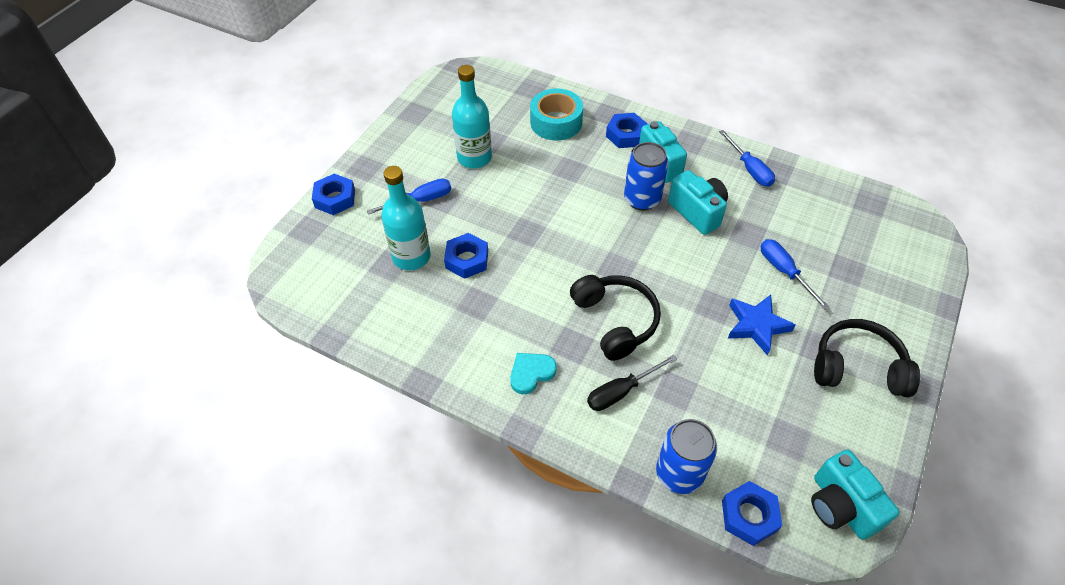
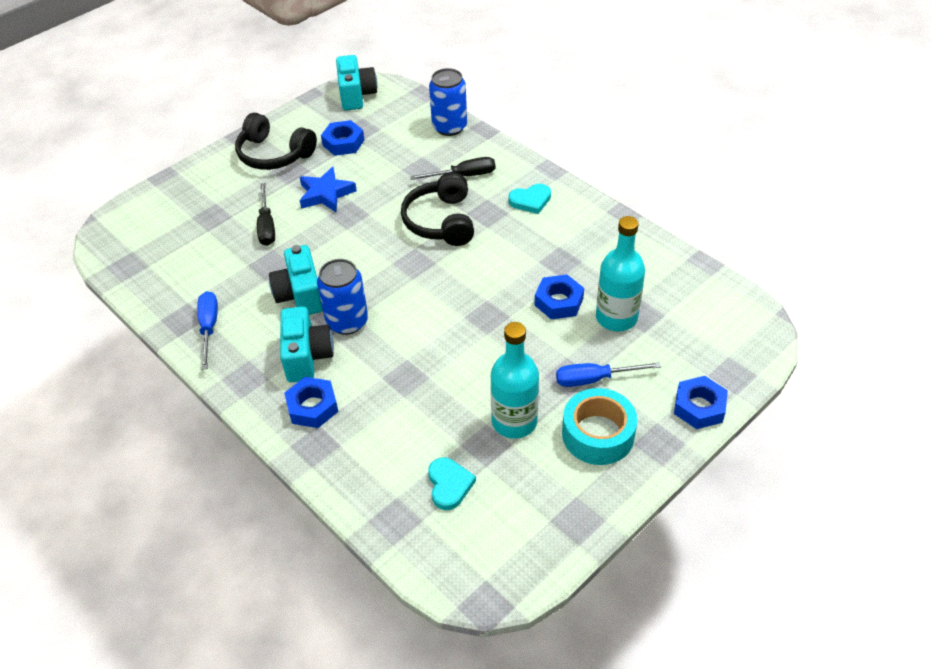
camera: 160 degrees left, 5 degrees down
(505, 112) = (449, 485): none -> turquoise heart
(556, 122) = (388, 449): turquoise tape -> turquoise tape (598, 434)
(749, 516) = (418, 102): blue nut -> blue nut (343, 143)
(784, 272) = (267, 226): blue screwdriver -> black screwdriver

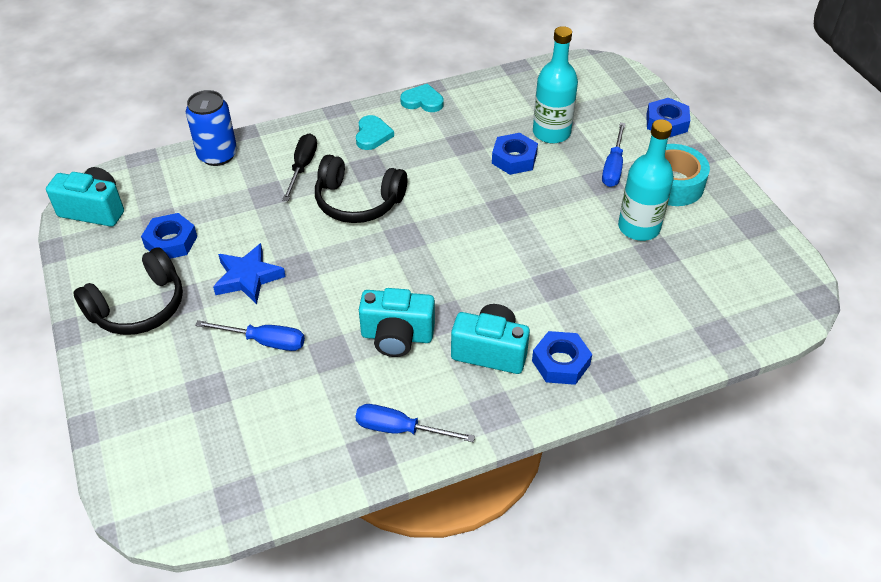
camera: 70 degrees left, 0 degrees up
(267, 226) = (264, 341): black screwdriver -> blue screwdriver
(347, 322) = (458, 308): blue can -> none
(449, 485) = (692, 288): turquoise heart -> turquoise heart (422, 101)

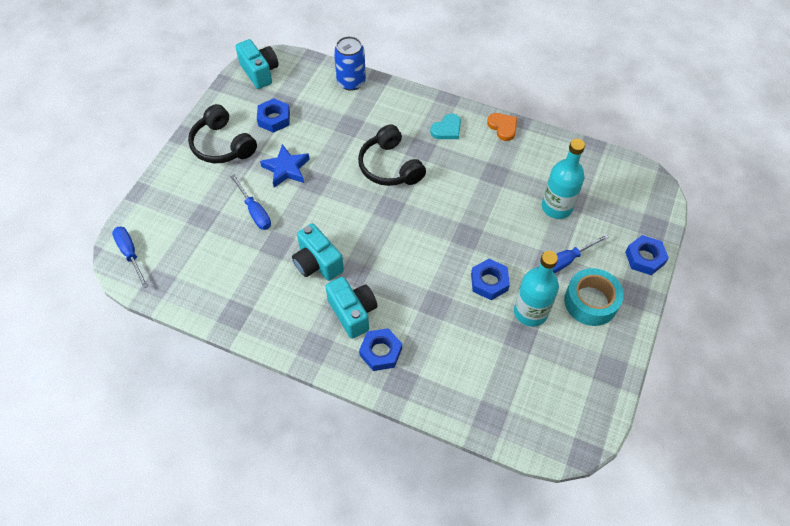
camera: 45 degrees right, 10 degrees up
(139, 307) = (222, 145): black headphones -> black headphones turned 45 degrees clockwise
(302, 167) = (385, 122): black screwdriver -> none
(400, 429) = (261, 314): blue screwdriver -> blue screwdriver (130, 254)
(422, 101) = (503, 127): turquoise heart -> orange heart
(514, 159) = (511, 207): blue nut -> blue nut (489, 282)

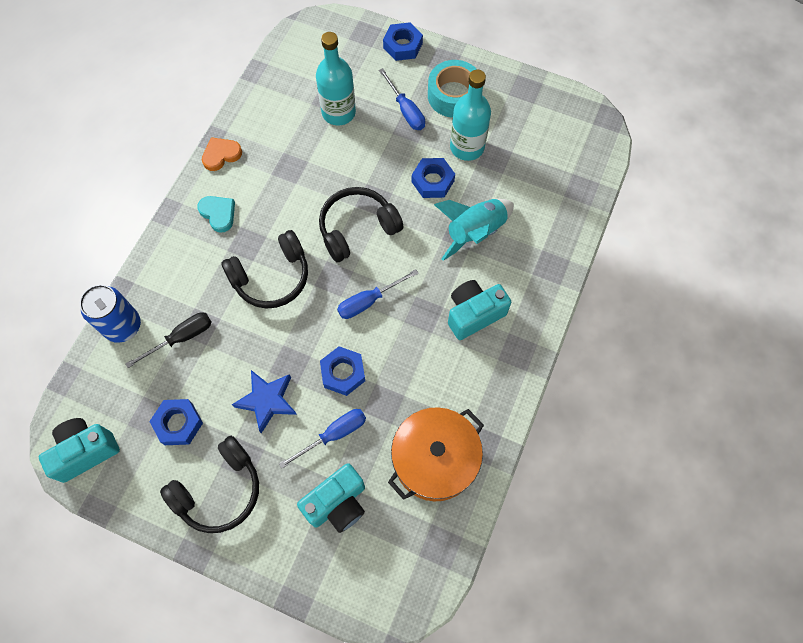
camera: 90 degrees left, 10 degrees up
(130, 254) = (397, 591): blue screwdriver -> blue screwdriver (369, 301)
(226, 280) = (435, 459): none -> orange pot
(317, 263) = (410, 354): turquoise camera -> turquoise camera (337, 503)
(340, 115) = (181, 338): none -> black screwdriver
(380, 352) = (519, 285): blue nut -> blue nut (343, 373)
(436, 224) = (357, 228): none -> black headphones
(436, 316) = (475, 232): none -> turquoise rocket

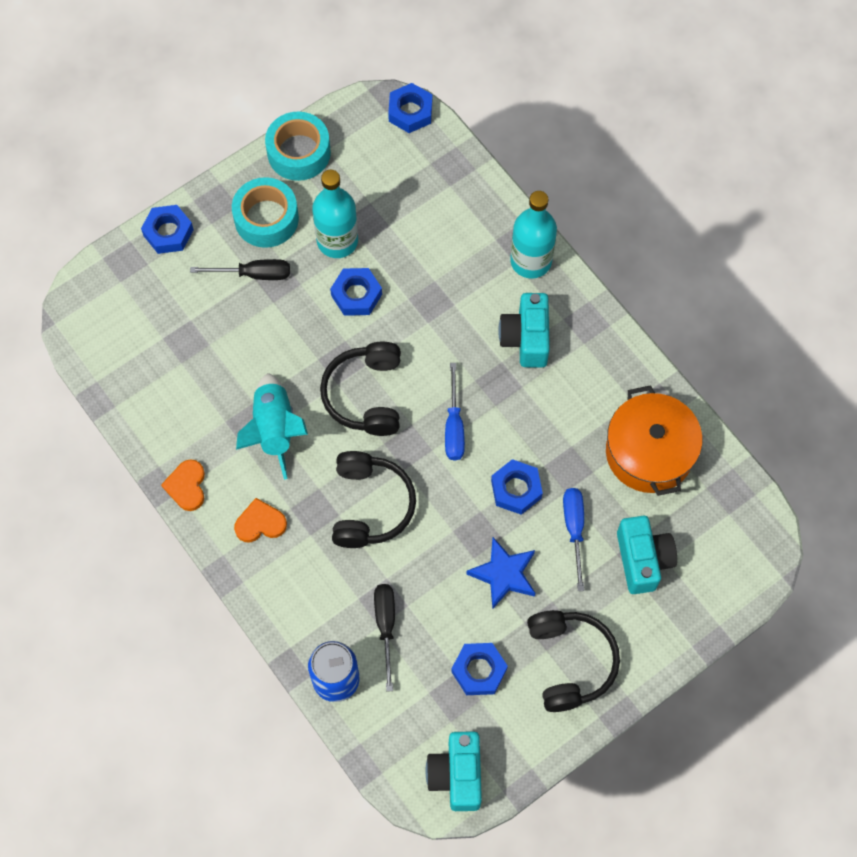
camera: 60 degrees left, 0 degrees up
(218, 214) = (260, 523): turquoise heart -> orange heart
(338, 112) = (212, 341): turquoise bottle -> turquoise bottle (531, 261)
(406, 110) = (254, 274): blue screwdriver -> black screwdriver
(475, 232) = (439, 288): turquoise rocket -> turquoise rocket (274, 429)
(518, 88) = (299, 152): none -> turquoise tape
(604, 139) = (410, 112): none -> blue nut

